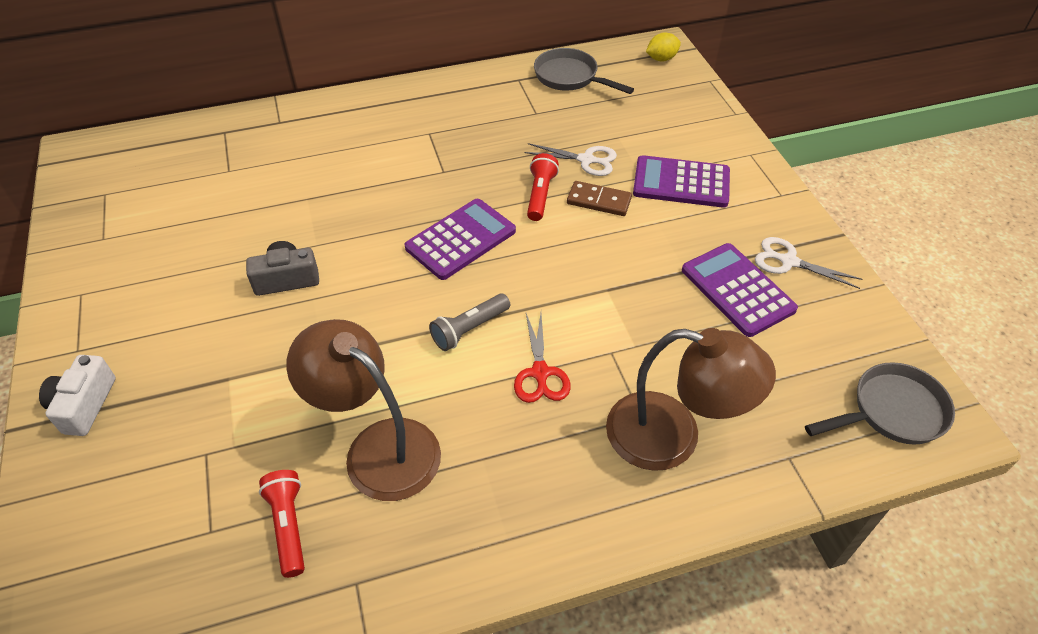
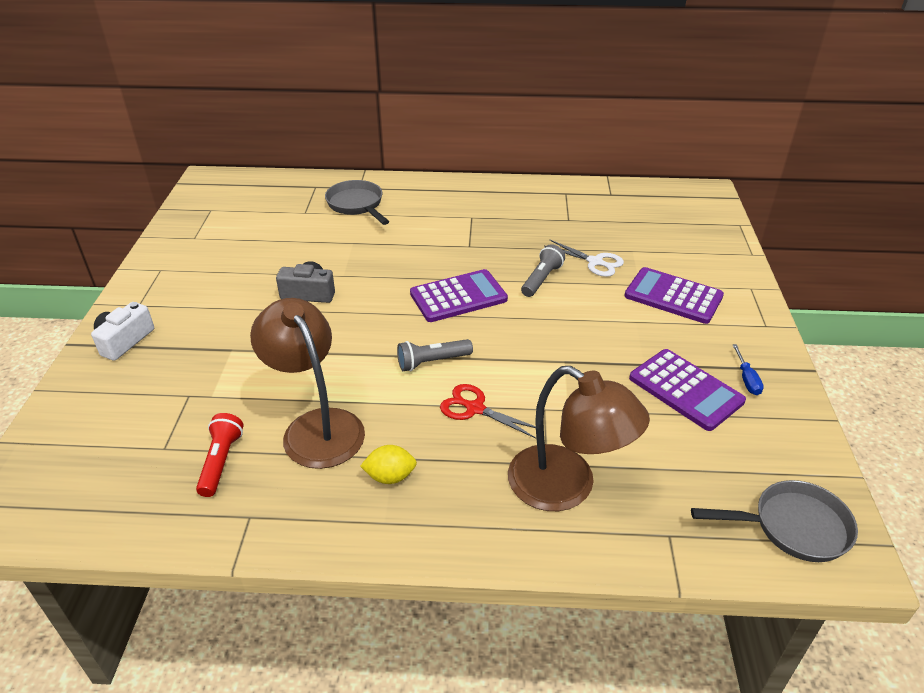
camera: 20 degrees right, 10 degrees down
(540, 195) = (542, 279): red flashlight -> grey flashlight
(540, 373) = (475, 408): red scissors -> red scissors turned 105 degrees clockwise
(570, 77) = (611, 199): grey pan -> grey pan (357, 205)
(599, 201) = (590, 294): brown domino -> none
(661, 59) = (701, 200): yellow lemon -> yellow lemon (390, 476)
(737, 290) = (685, 390): purple calculator -> purple calculator turned 150 degrees clockwise
(788, 261) = (747, 379): white scissors -> blue screwdriver

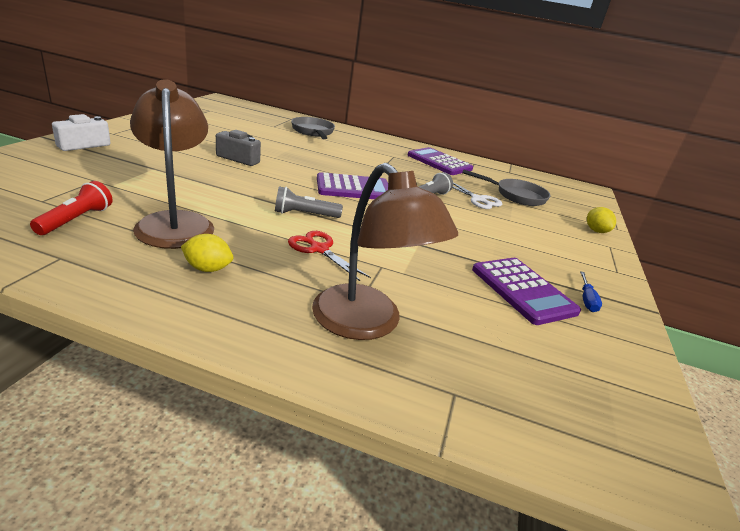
camera: 10 degrees right, 10 degrees down
(673, 296) = (536, 233): purple calculator -> purple calculator (439, 162)
(731, 267) = (596, 231): none -> yellow lemon
(793, 527) = (601, 429): grey pan -> grey pan (516, 196)

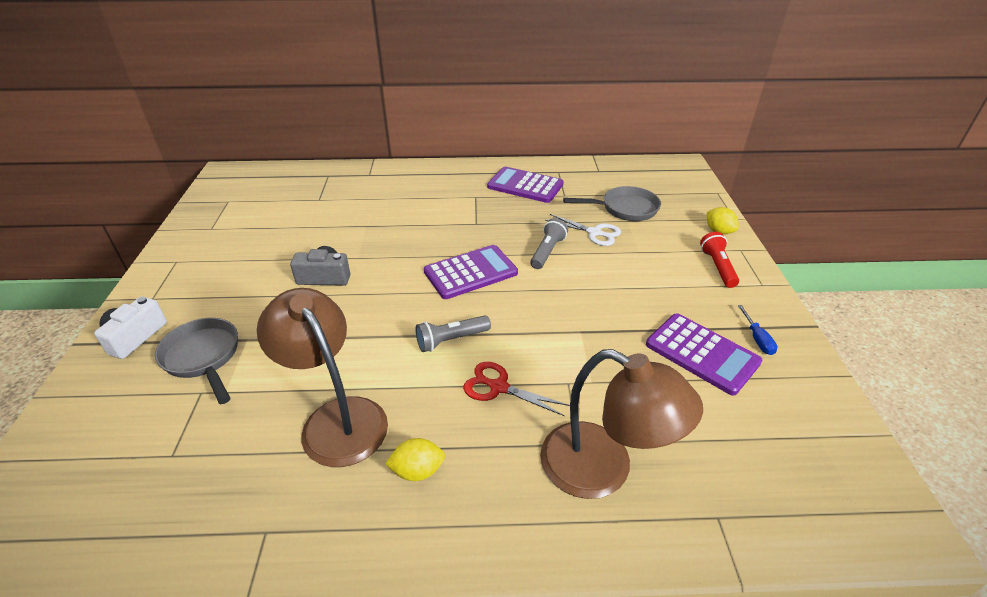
camera: 15 degrees left, 10 degrees up
(76, 220) = (234, 466): red flashlight -> red flashlight (717, 267)
(313, 132) = (367, 190): grey pan -> grey pan (203, 357)

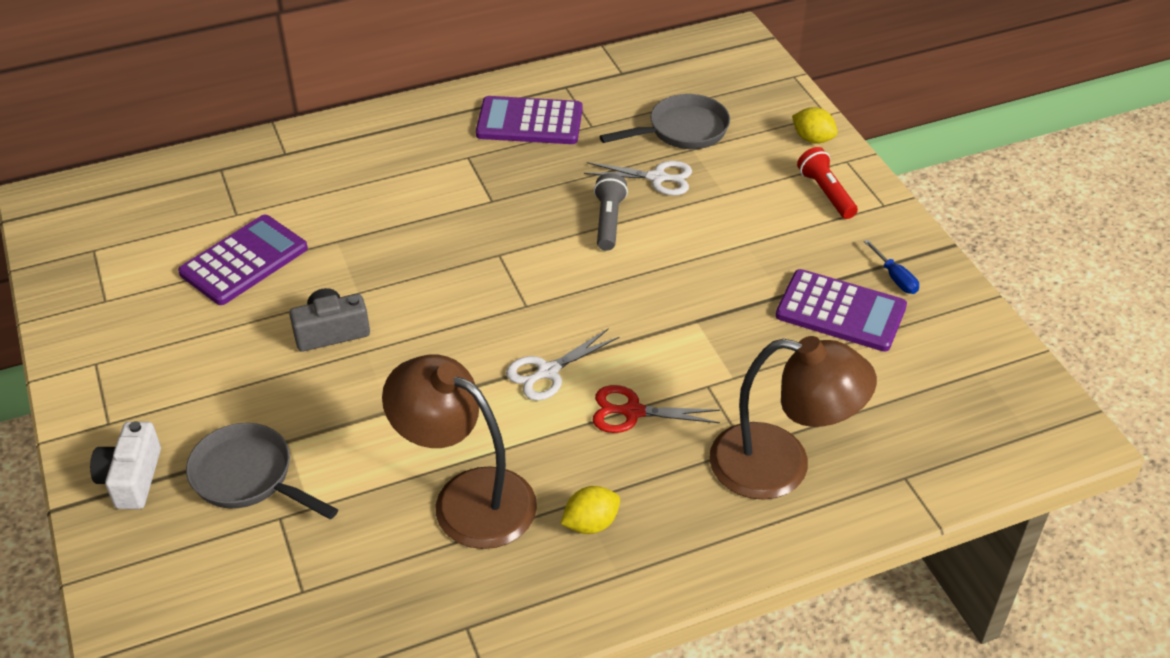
camera: 20 degrees left, 5 degrees up
(451, 340) = (547, 372): grey flashlight -> white scissors
(471, 272) = (524, 276): purple calculator -> purple calculator (244, 261)

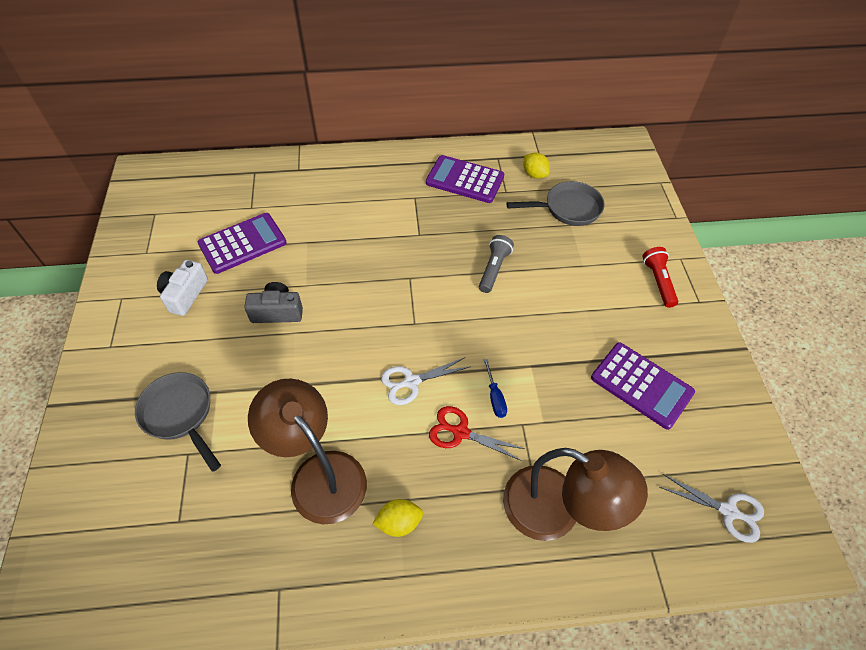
camera: 15 degrees right, 10 degrees up
(132, 478) = (107, 394): white camera -> white camera (185, 294)
(657, 178) = (539, 242): white scissors -> white scissors (728, 511)
(812, 139) = (660, 235): yellow lemon -> yellow lemon (534, 174)
(895, 278) = (691, 366): blue screwdriver -> blue screwdriver (495, 397)

